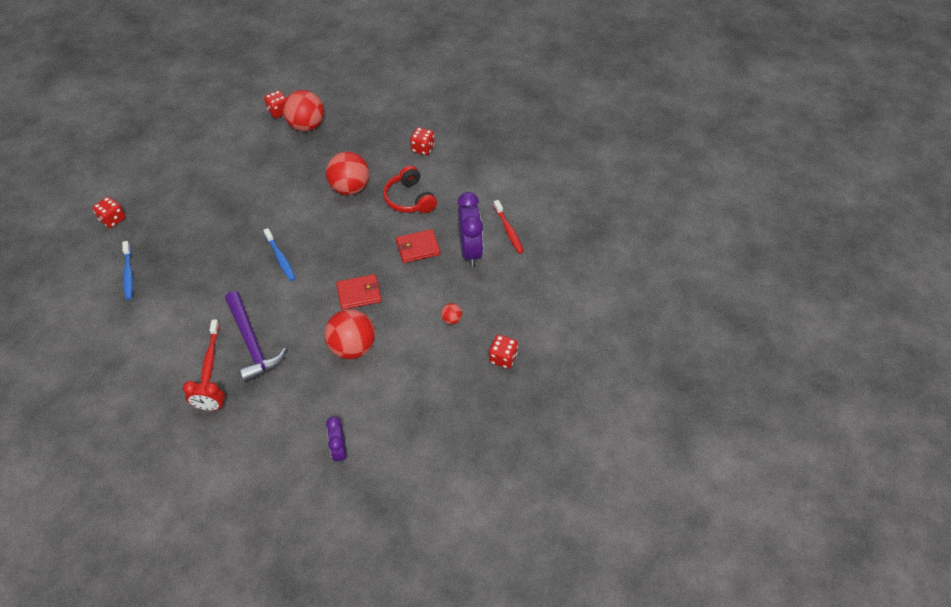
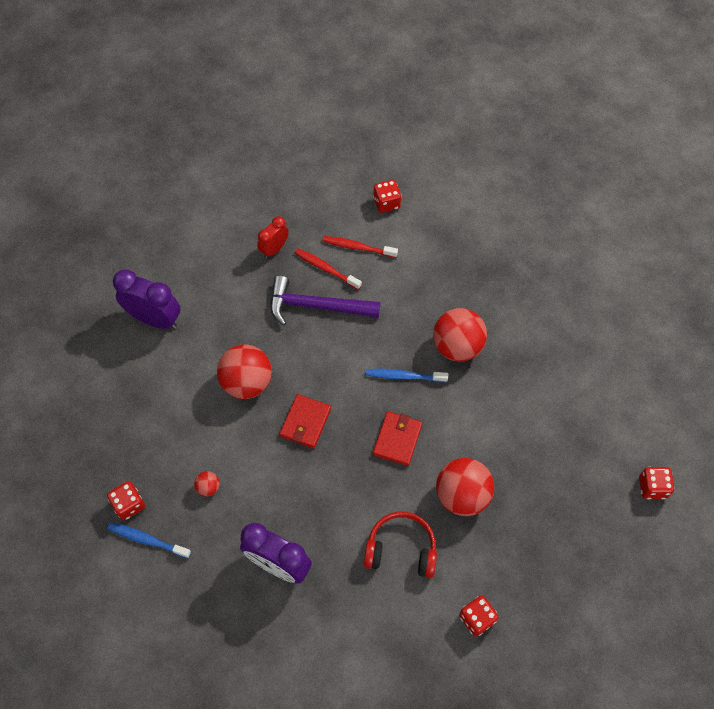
camera: 125 degrees right, 10 degrees up
(113, 219) = (562, 257): red dice -> red dice (386, 203)
(128, 274) = (475, 245): blue toothbrush -> blue toothbrush (147, 540)
(307, 126) = (604, 505): red ball -> red ball (457, 346)
(339, 450) = (155, 319): purple clock -> purple clock, size x1.70
(418, 248) = (323, 513): red wallet -> red wallet (397, 439)
(508, 230) = (276, 628): red toothbrush -> red toothbrush (358, 247)

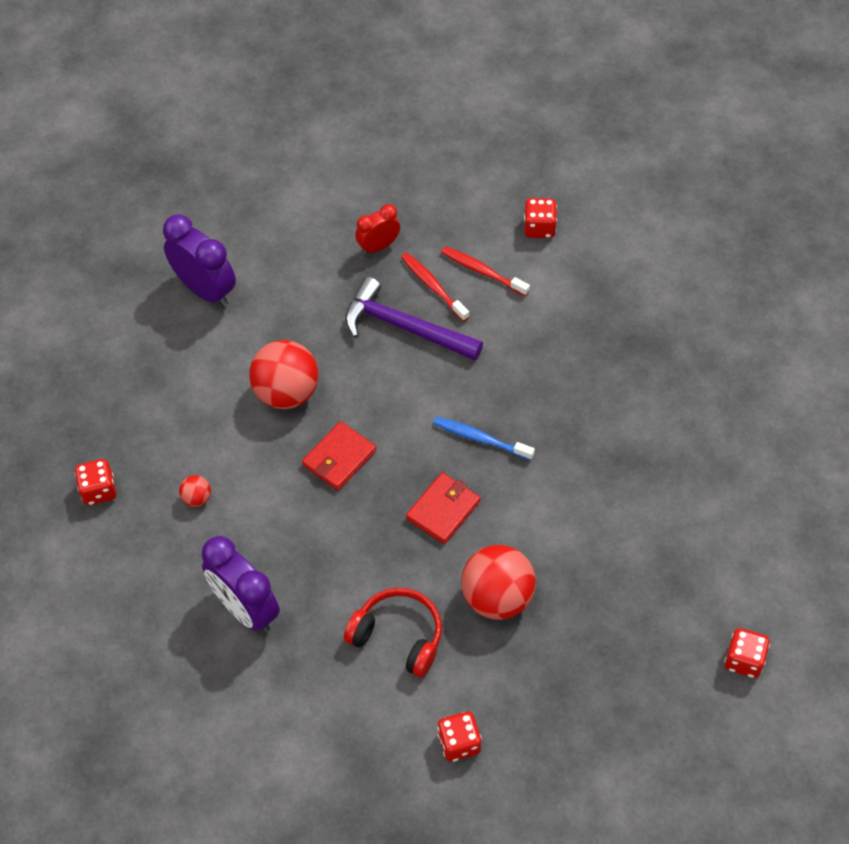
camera: 20 degrees right, 5 degrees down
(147, 540) = (105, 535): blue toothbrush -> none
(457, 346) = (561, 422): red ball -> none

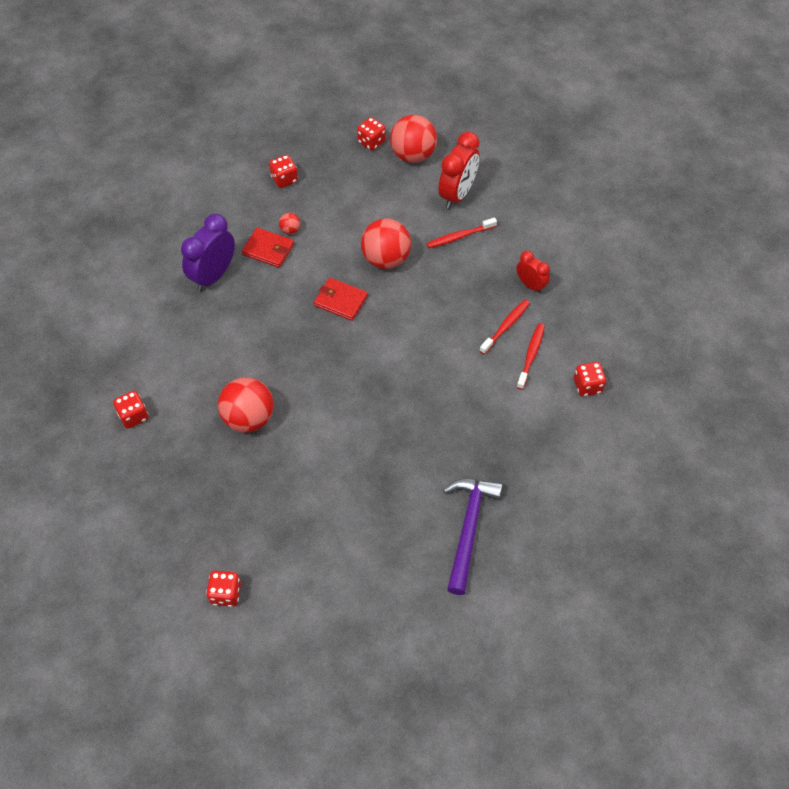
camera: 75 degrees right, 0 degrees up
(71, 369) = (371, 142): none -> red dice
(116, 325) = (413, 155): none -> red ball
(205, 290) = (457, 194): purple clock -> red clock
(277, 303) = (459, 236): none -> red toothbrush
(398, 636) = (208, 364): red headphones -> none
(404, 327) = (463, 316): purple hammer -> purple hammer (468, 528)
(443, 510) = (313, 371): red wallet -> red wallet (268, 249)
(480, 439) = (378, 383): blue toothbrush -> none

